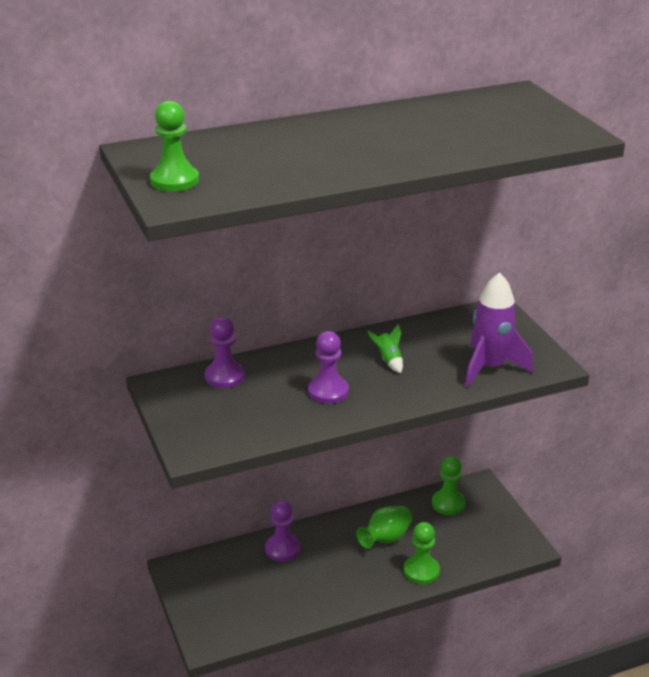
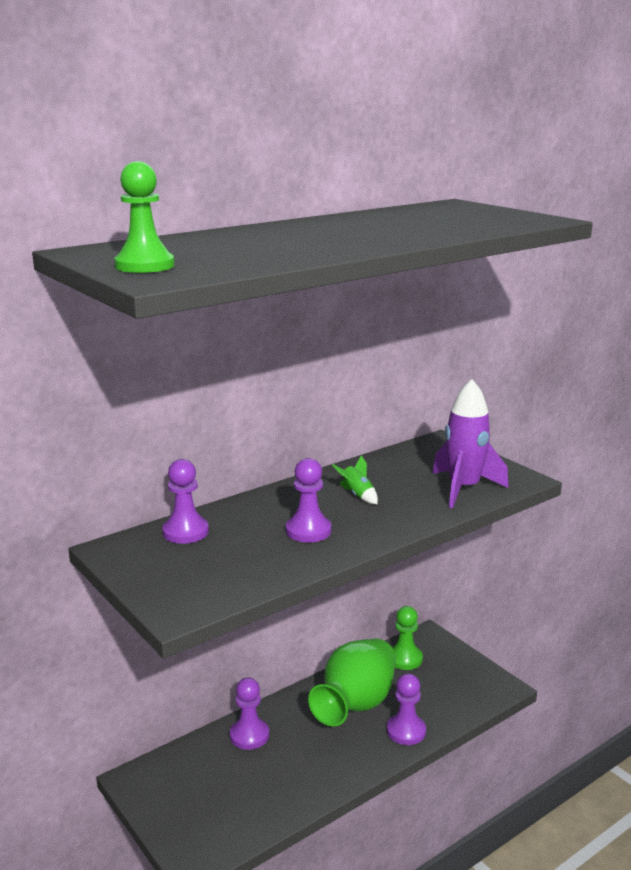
camera: 15 degrees left, 10 degrees down
(385, 539) = (355, 705): green vase -> green vase, size x1.73
(421, 571) = (406, 731): green pawn -> purple pawn

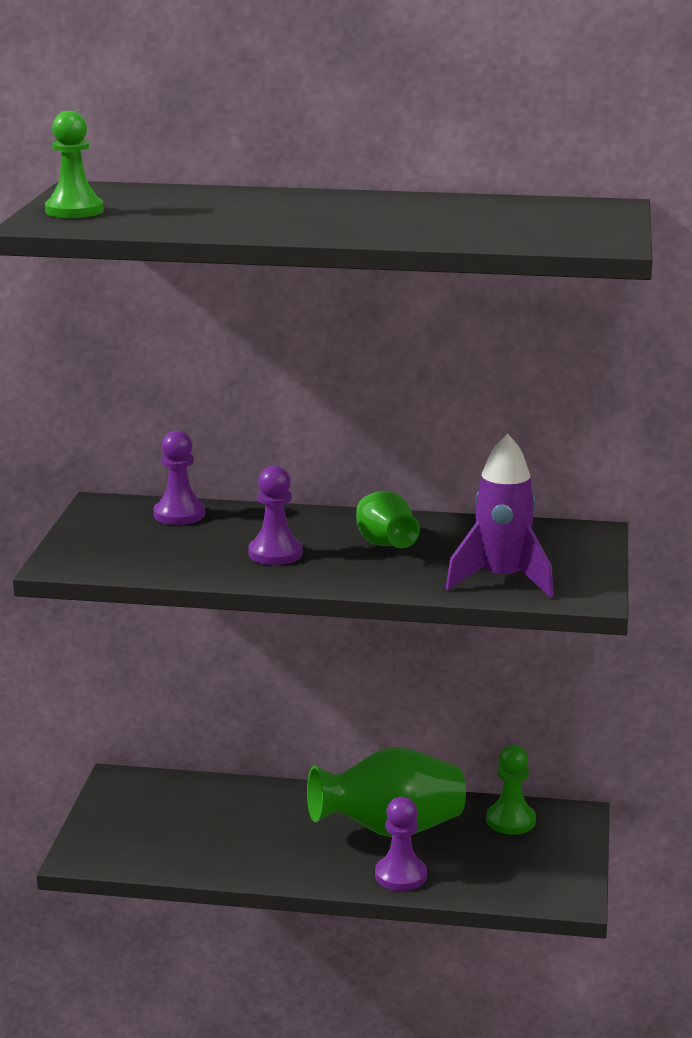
camera: 45 degrees right, 0 degrees up
(249, 735) = (255, 800): purple pawn -> none
(357, 495) = (385, 544): green rocket -> green vase

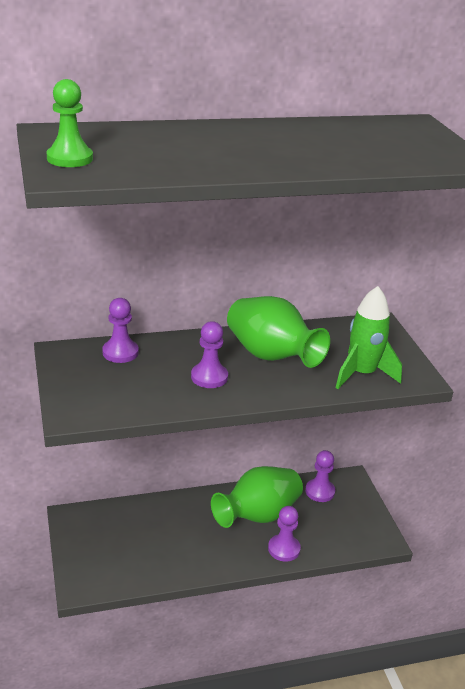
camera: 25 degrees left, 10 degrees up
(385, 544) = (271, 356): green vase -> green vase, size x1.73
(502, 580) = (362, 374): purple rocket -> green rocket
(511, 821) = (320, 491): green pawn -> purple pawn

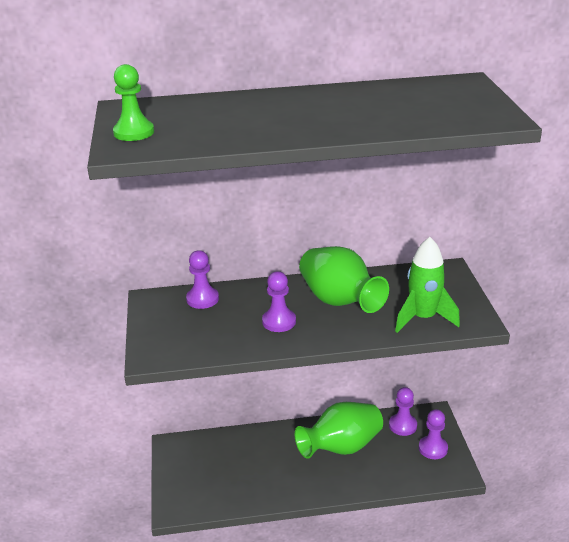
camera: 10 degrees right, 0 degrees up
(284, 549) = (362, 479): purple pawn -> purple pawn (433, 448)

